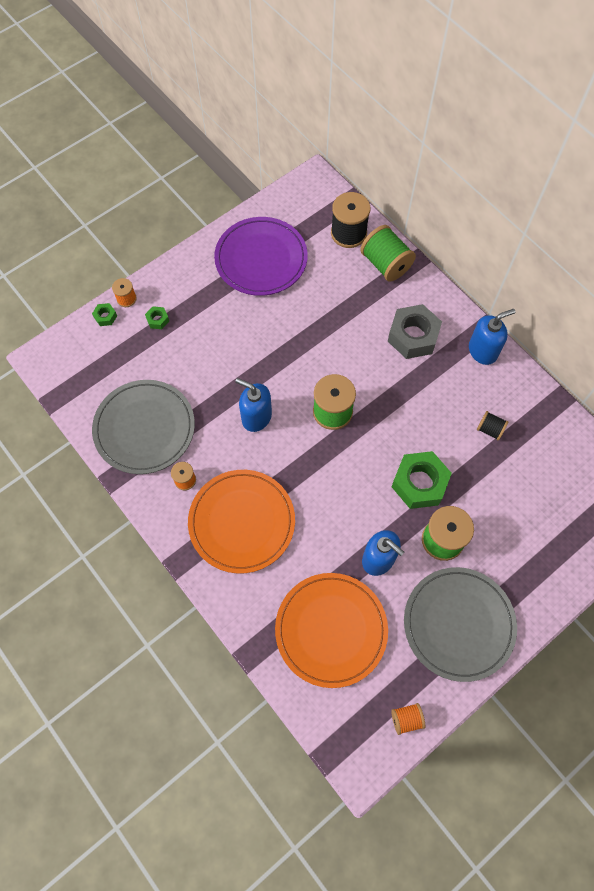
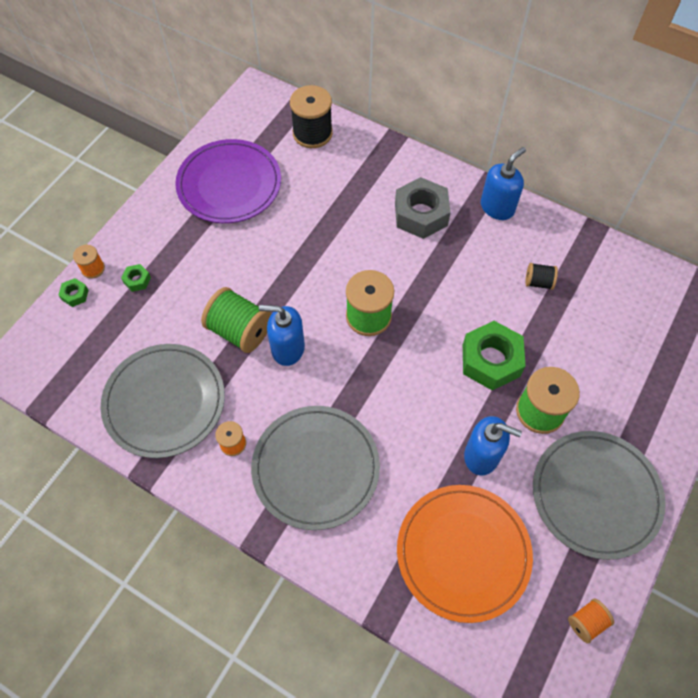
camera: 20 degrees left, 5 degrees down
(242, 522) = (316, 468): orange plate -> grey plate
(385, 264) = (363, 152): green spool -> green spool (240, 331)

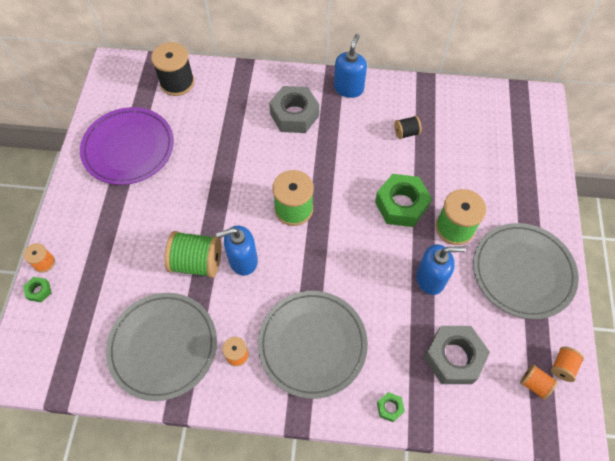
camera: 25 degrees left, 0 degrees up
(137, 280) = (88, 256): green nut -> green nut (390, 408)
(463, 553) = (453, 357): orange plate -> grey nut
(542, 625) = (534, 384): none -> orange spool

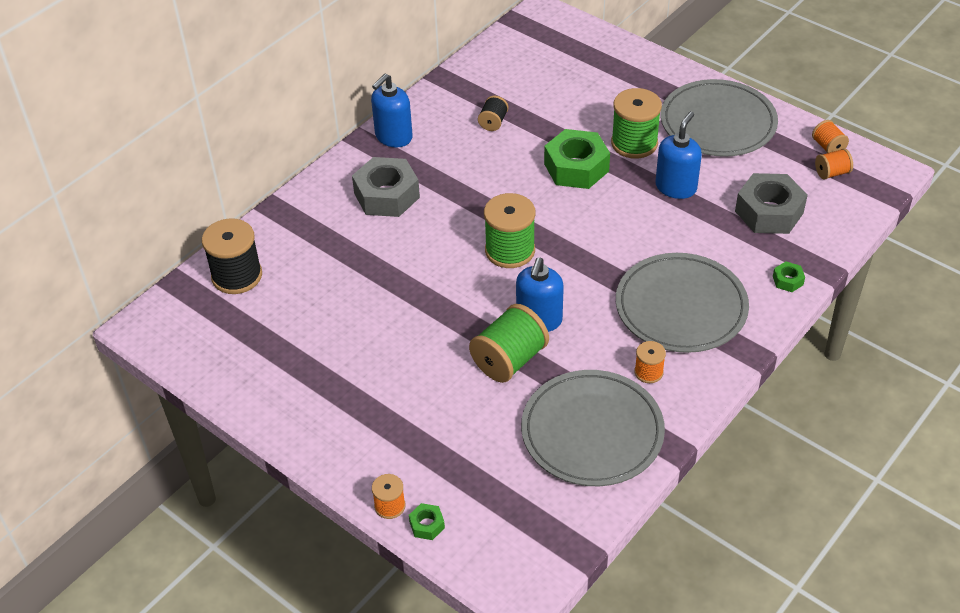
camera: 55 degrees left, 15 degrees down
(128, 148) = (293, 360): purple plate -> none
(348, 88) = (393, 137): blue soap dispenser -> blue soap dispenser turned 105 degrees counterclockwise

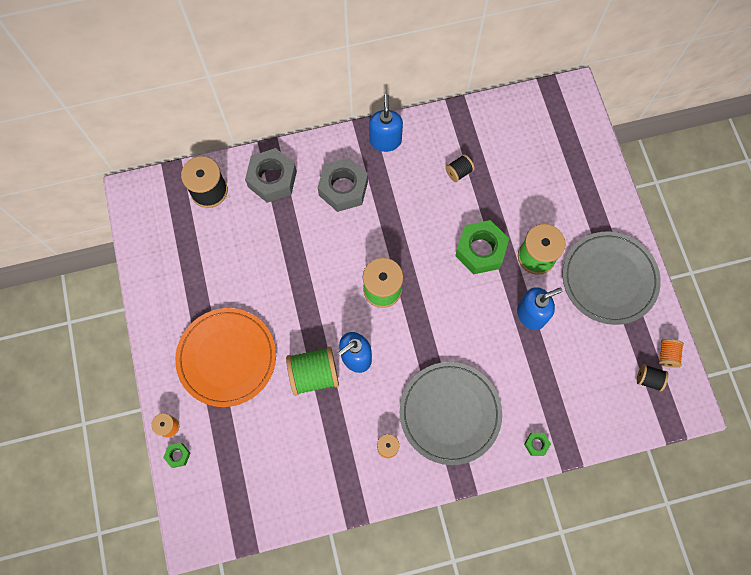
camera: 35 degrees right, 25 degrees up
(393, 137) = (385, 140): blue soap dispenser -> blue soap dispenser turned 105 degrees clockwise
(398, 403) = (227, 358): none -> orange plate
(592, 432) = (318, 464): grey plate -> none
(769, 212) = (574, 380): grey nut -> grey nut (272, 179)
(832, 173) = (648, 379): orange spool -> black spool

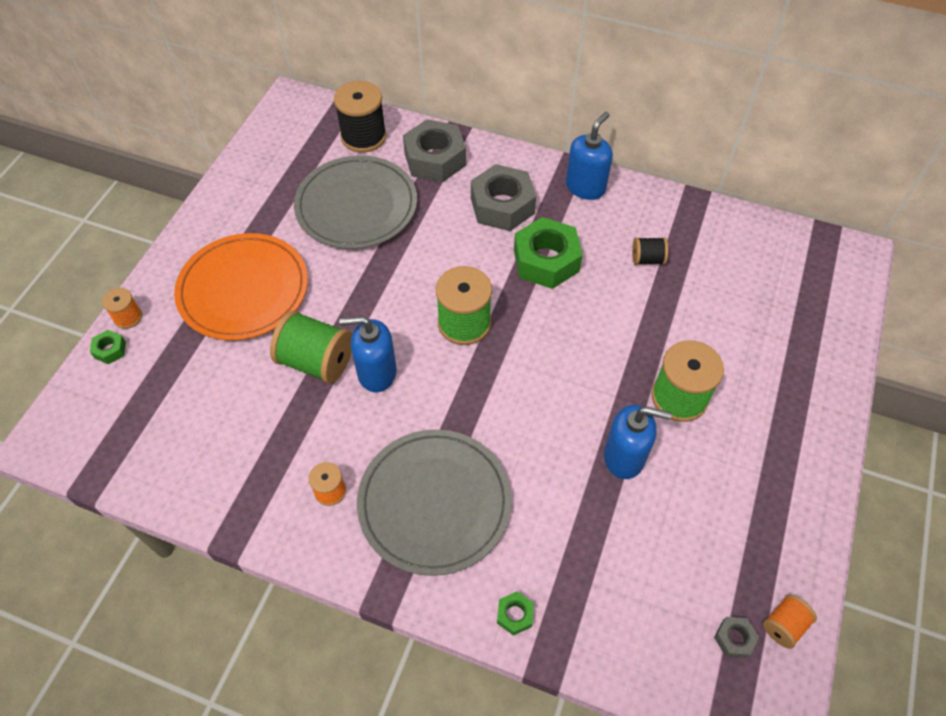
camera: 35 degrees right, 15 degrees down
(480, 250) = (612, 350): green nut -> green nut (546, 260)
(609, 279) = (761, 479): grey plate -> grey plate (356, 206)
(648, 379) = (734, 639): black spool -> grey nut

